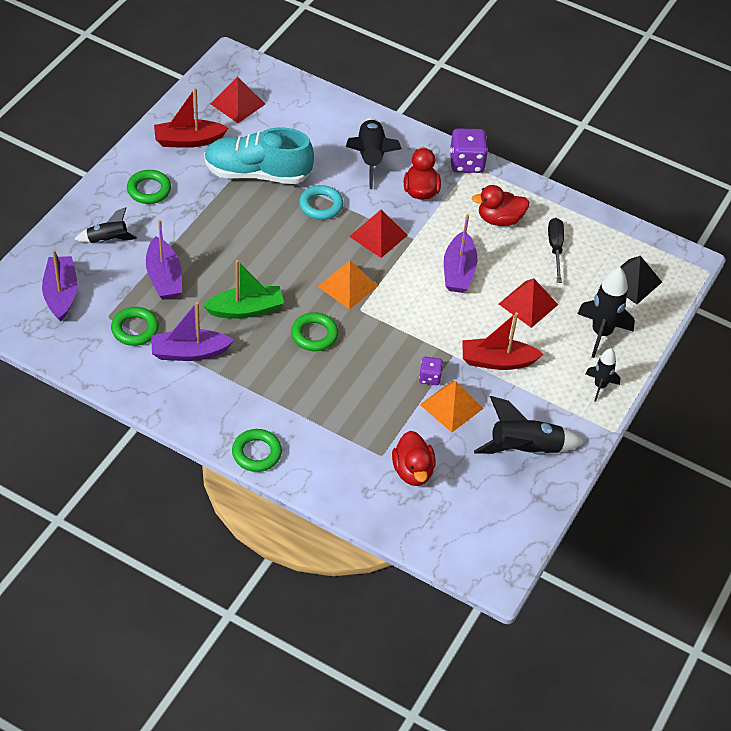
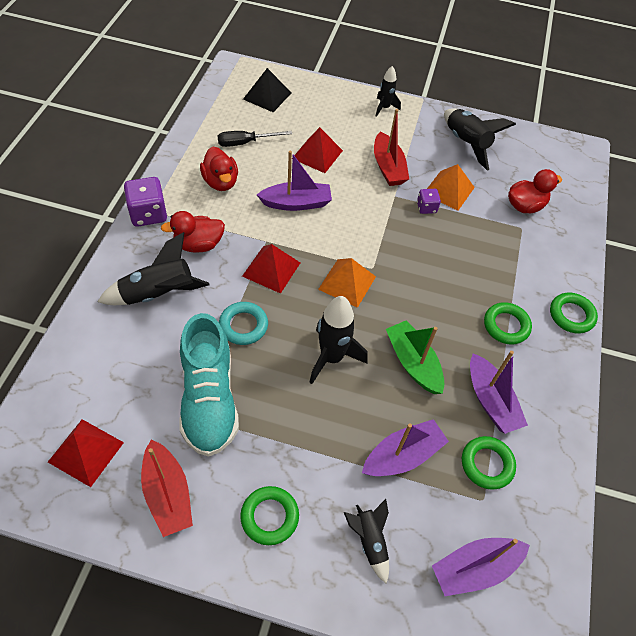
camera: 105 degrees left, 5 degrees up
(314, 335) = (418, 298): green ring -> green ring (506, 326)
(601, 333) = (331, 110): black rocket -> black rocket (331, 358)

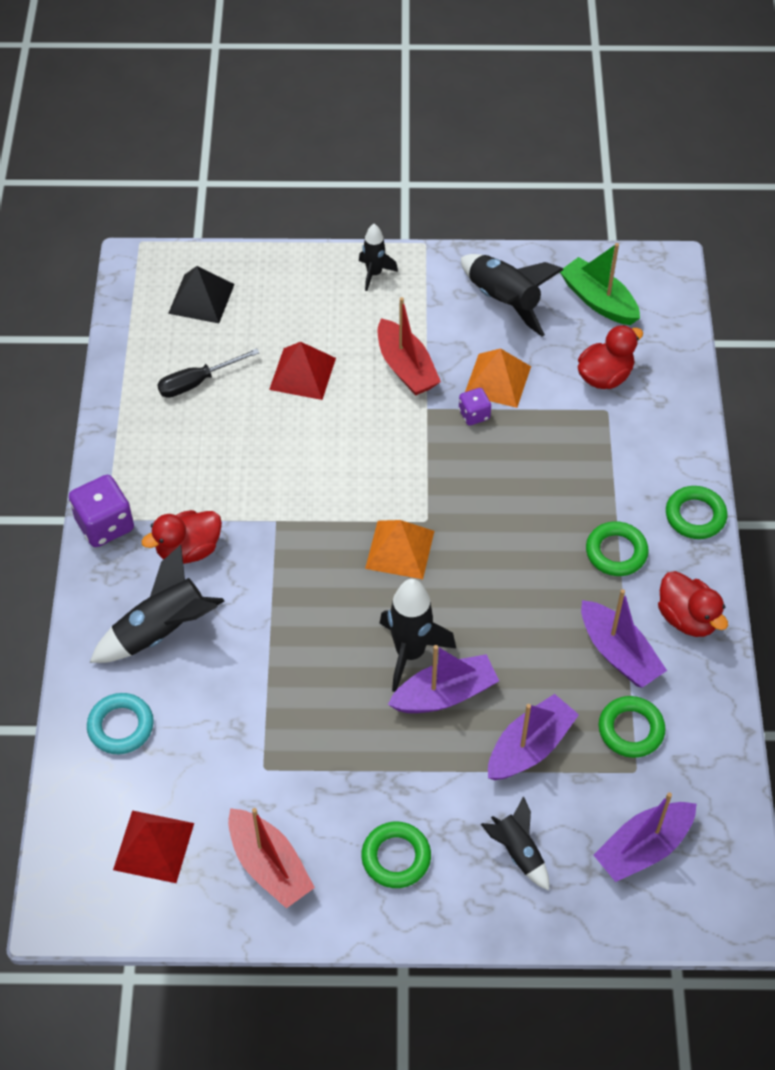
camera: 10 degrees left, 0 degrees up
(209, 399) = (277, 744): turquoise shoe -> none
(220, 182) = (184, 451): red duck -> red duck (687, 618)
(243, 326) = (286, 642): turquoise ring -> turquoise ring (121, 726)
(271, 269) = (296, 558): red pyramid -> none
(296, 203) = (298, 455): purple boat -> purple boat (444, 694)
(413, 363) = (512, 632): green boat -> green boat (598, 300)

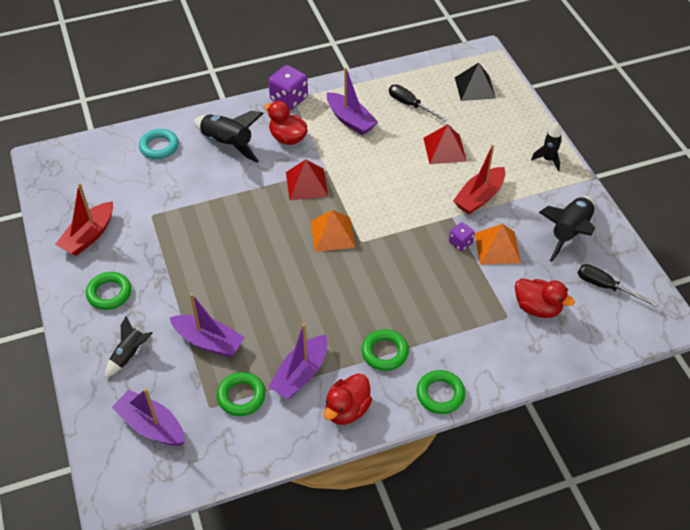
camera: 70 degrees right, 5 degrees down
(154, 846) = (88, 183): red pyramid -> red pyramid (306, 184)
(410, 653) = (256, 260): black rocket -> none
(444, 694) = (232, 286): purple boat -> purple boat (350, 120)
(598, 300) = (606, 287): green boat -> black screwdriver

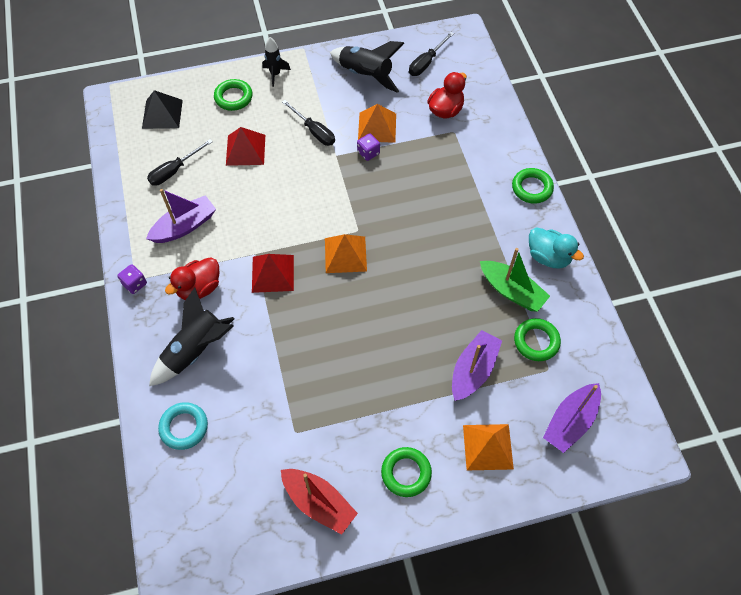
camera: 85 degrees left, 10 degrees up
(130, 355) = (488, 446): black rocket -> orange pyramid
(289, 99) = (135, 284): purple dice -> purple dice, size x0.56
(300, 374) = (511, 291): purple boat -> green boat
(347, 409) = (548, 257): red duck -> turquoise duck
(384, 352) = (489, 223): green ring -> green ring (233, 97)
(479, 197) = (314, 131): red boat -> black screwdriver

